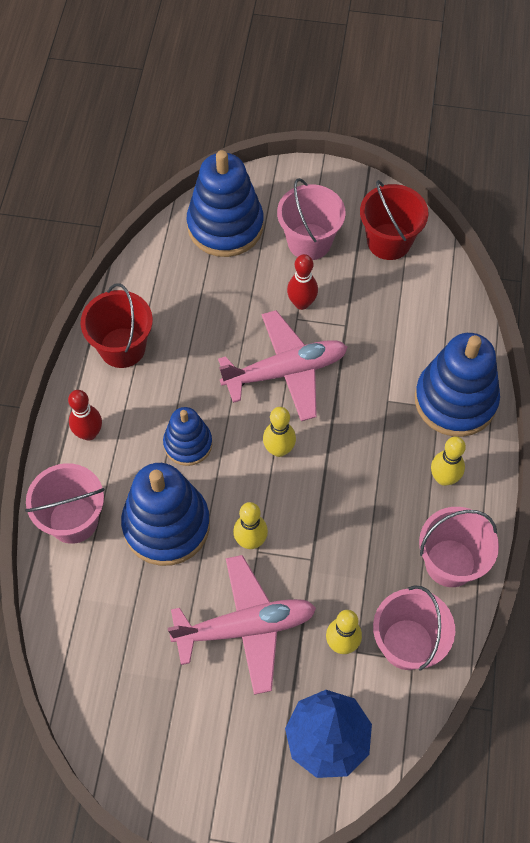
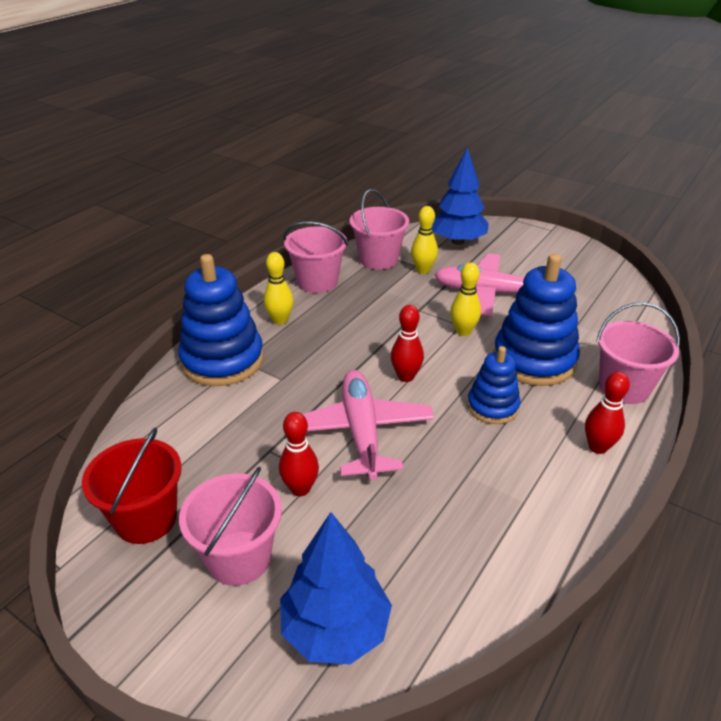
camera: 155 degrees left, 25 degrees down
(122, 347) = (539, 518): red bucket -> none
(225, 226) = (335, 629): blue stacking toy -> blue tree
(279, 449) = (406, 376): yellow bowling pin -> red bowling pin
(286, 371) = (361, 431): pink plane -> pink plane turned 75 degrees clockwise

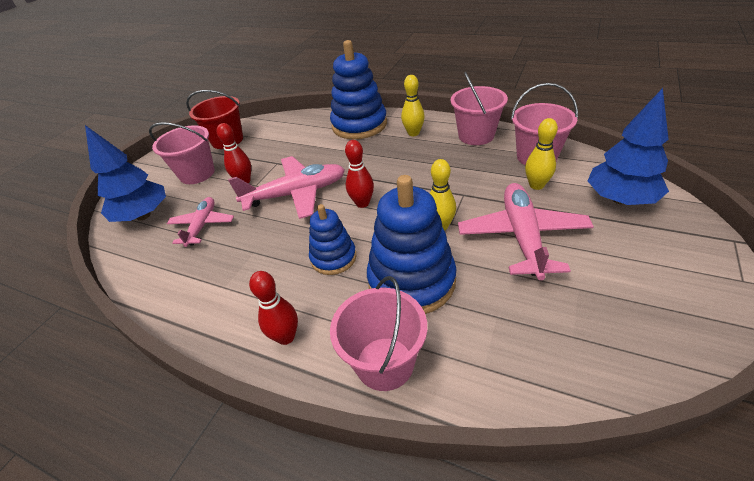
camera: 85 degrees right, 5 degrees up
(395, 535) = (202, 226): none -> pink plane

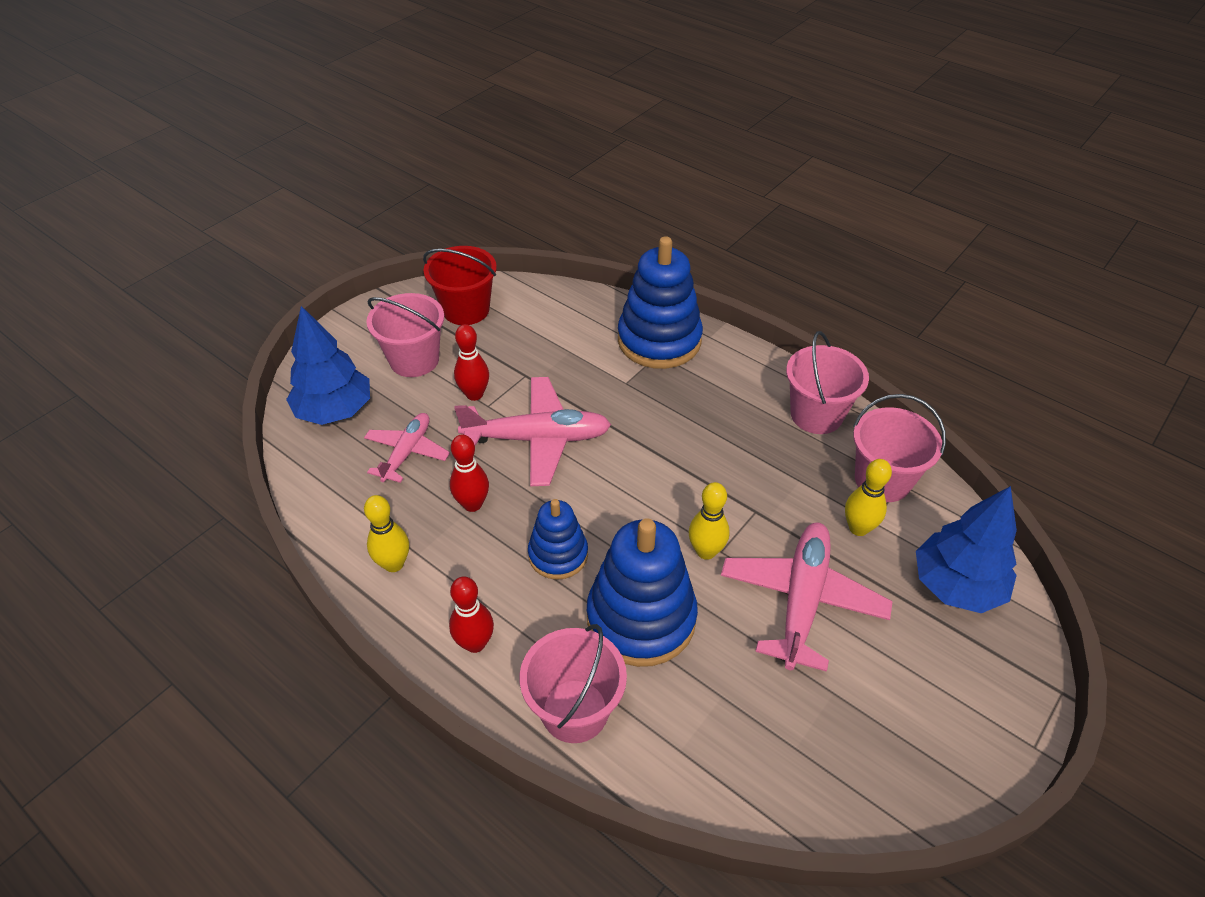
camera: 10 degrees right, 5 degrees up
(362, 203) = (619, 482): red bowling pin -> red bowling pin (472, 504)
(413, 133) = (730, 381): yellow bowling pin -> yellow bowling pin (394, 564)

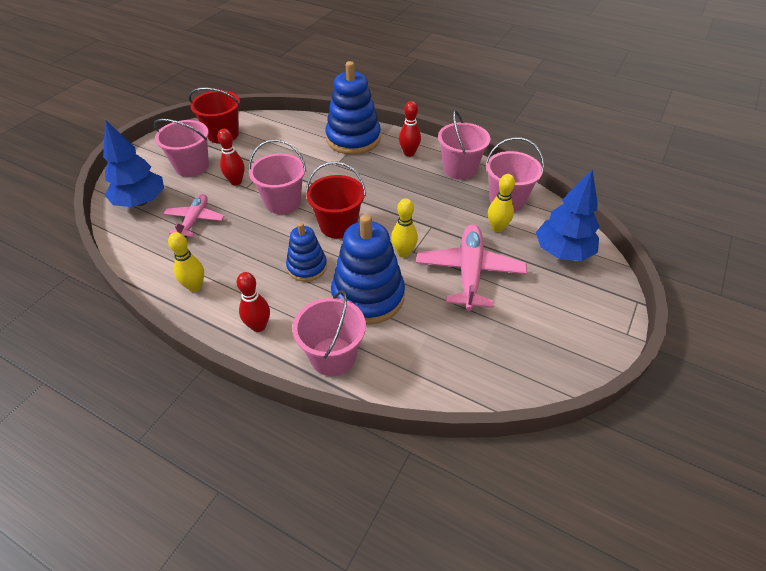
camera: 10 degrees left, 0 degrees up
(472, 504) = (244, 245): red bowling pin -> red bowling pin (409, 153)
(538, 439) = (283, 202): pink plane -> pink bucket
(614, 490) = (338, 225): none -> red bucket

